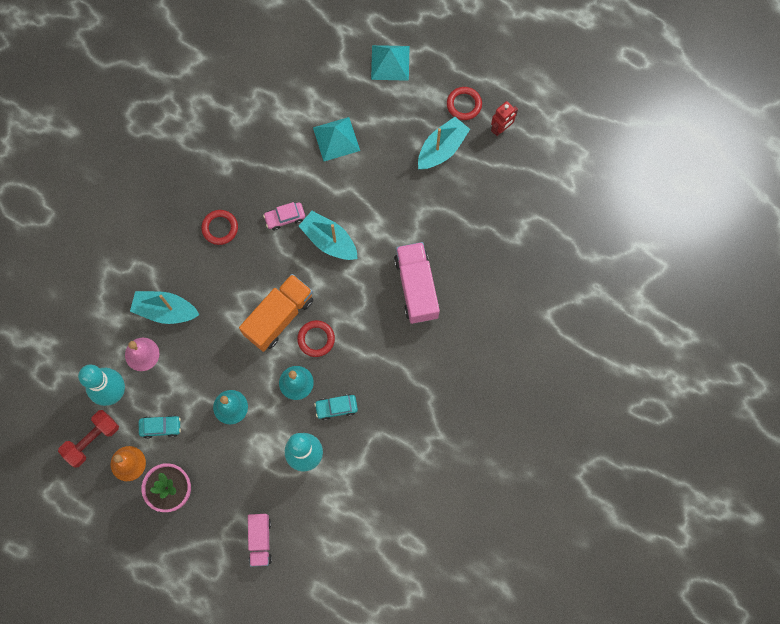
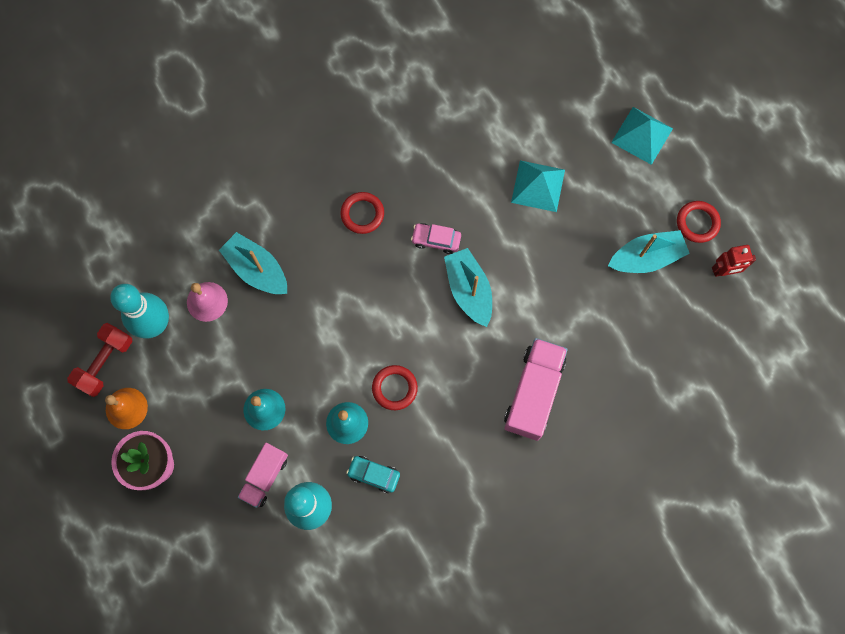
camera: 30 degrees right, 0 degrees up
(92, 440) = (105, 363): red dumbbell -> red dumbbell turned 45 degrees counterclockwise
(161, 427) = (181, 389): turquoise car -> none
(260, 540) = (212, 571): pink truck -> pink truck (265, 477)
(279, 317) = (369, 342): orange truck -> none

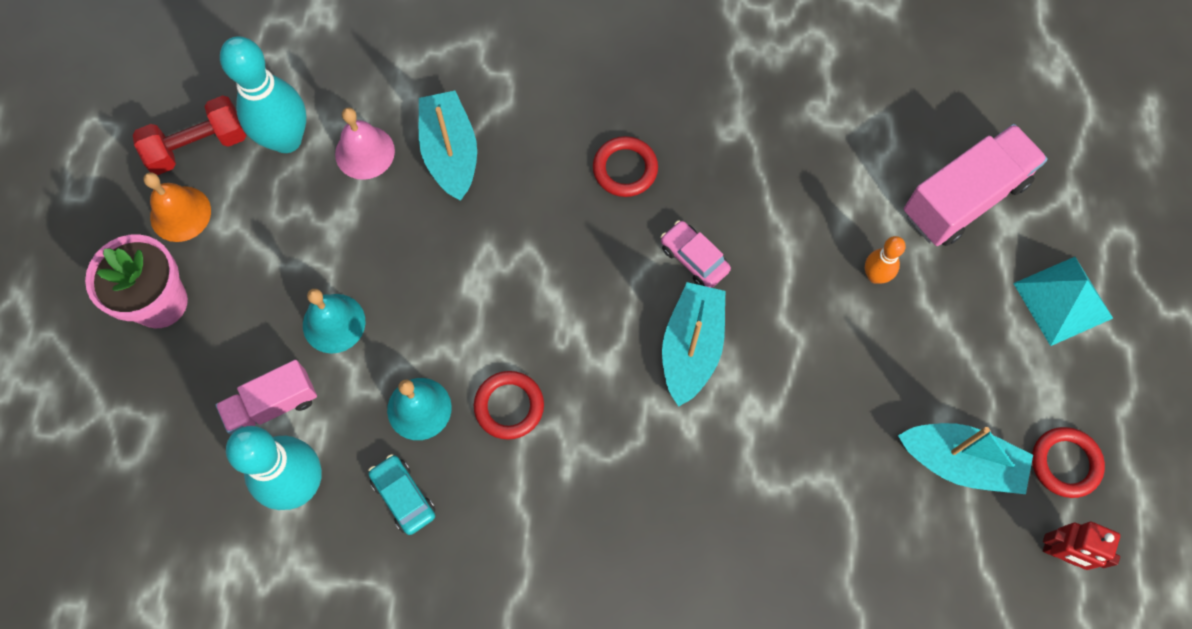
camera: 35 degrees right, 5 degrees down
(533, 393) = (682, 536): pink truck -> pink truck (964, 198)
(538, 186) = (875, 276): turquoise pyramid -> orange bowling pin

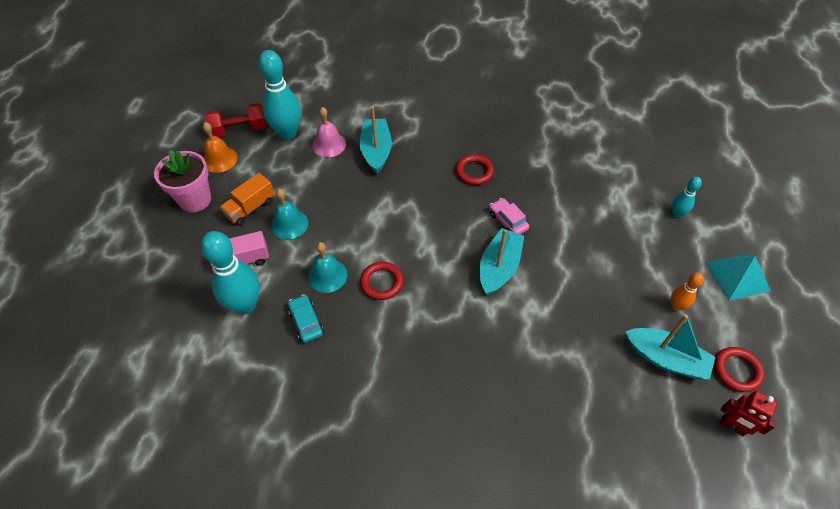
camera: 10 degrees right, 15 degrees down
(260, 303) = (250, 208): none -> orange truck
(875, 276) = (618, 246): orange bowling pin -> orange bowling pin (676, 306)
(964, 198) = (677, 213): pink truck -> turquoise bowling pin

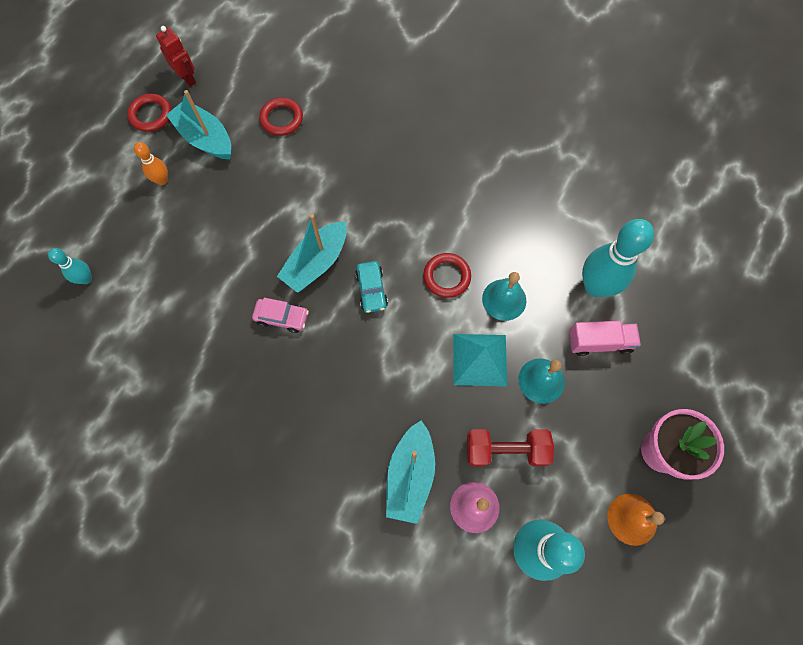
camera: 165 degrees left, 15 degrees up
(239, 130) = (605, 576): red dumbbell -> red dumbbell (506, 450)
(250, 208) = (589, 418): orange truck -> none
(306, 322) = (533, 252): turquoise car -> turquoise car (371, 290)
(474, 172) = (291, 403): red ring -> red ring (281, 119)
(507, 221) = (282, 317): pink car -> pink car turned 60 degrees counterclockwise
(737, 276) = (80, 194): turquoise pyramid -> turquoise pyramid (480, 359)

